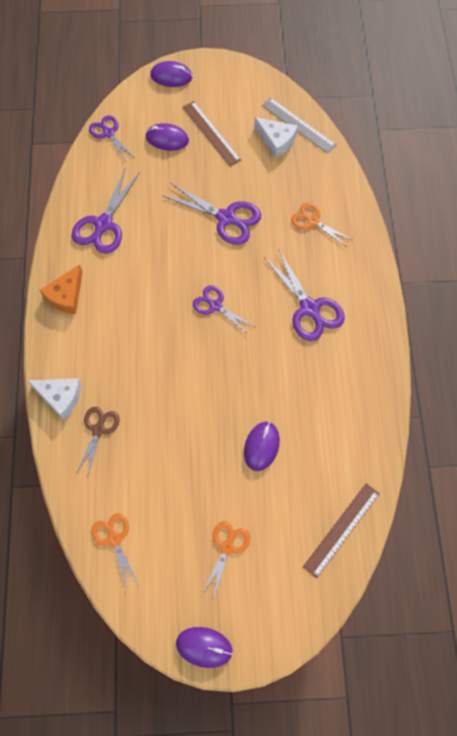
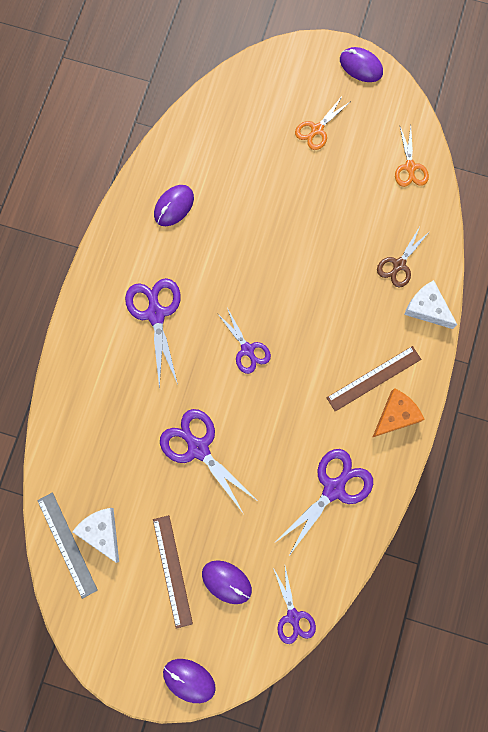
camera: 160 degrees left, 10 degrees up
(261, 446) = (256, 200): purple mouse -> purple mouse (174, 206)
(312, 221) = (108, 411): orange scissors -> none
(341, 529) = (216, 111): brown ruler -> brown ruler (374, 378)

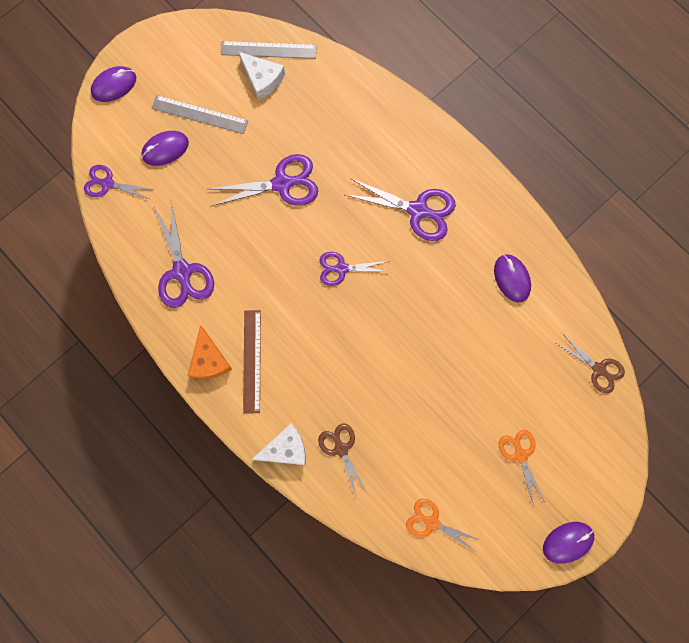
camera: 120 degrees right, 0 degrees up
(101, 532) = (262, 79): white cheese -> white cheese turned 45 degrees clockwise
(172, 570) = (199, 114): brown ruler -> grey ruler
(212, 105) = (599, 369): none -> brown scissors

